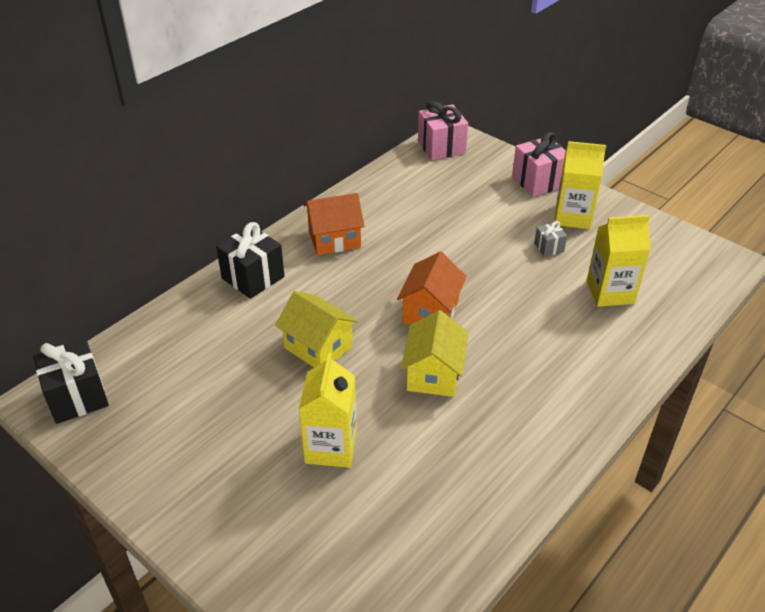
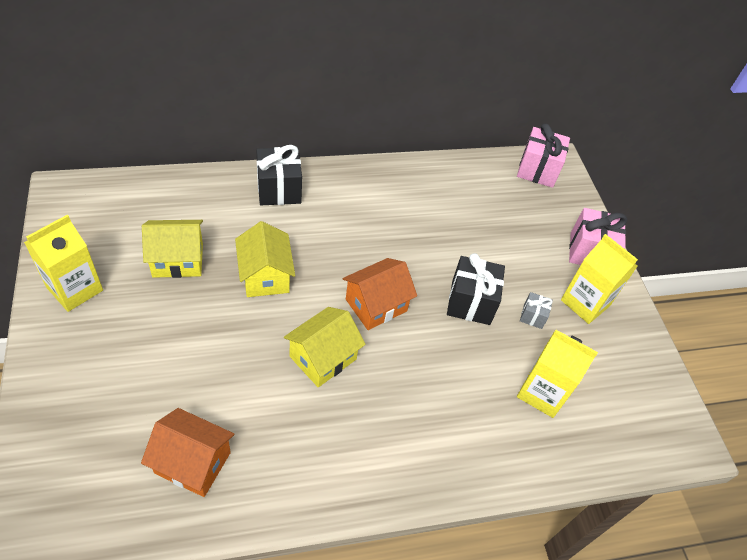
camera: 30 degrees right, 10 degrees up
(77, 397) = (82, 203): black gift -> black gift (470, 302)
(227, 383) = (178, 260): none -> yellow house
(331, 447) = (192, 360): yellow carton -> yellow carton (75, 289)
(334, 239) = (368, 196): orange house -> orange house (193, 462)

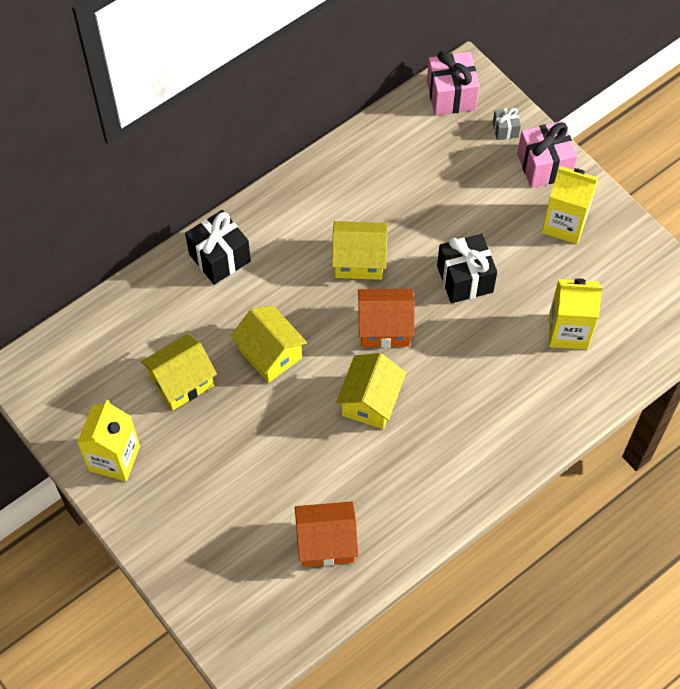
camera: 20 degrees left, 10 degrees up
(376, 305) = (384, 327): orange house -> orange house turned 60 degrees clockwise
(389, 245) = (359, 260): none -> yellow house
(532, 316) = (525, 263): grey gift -> grey gift (505, 130)

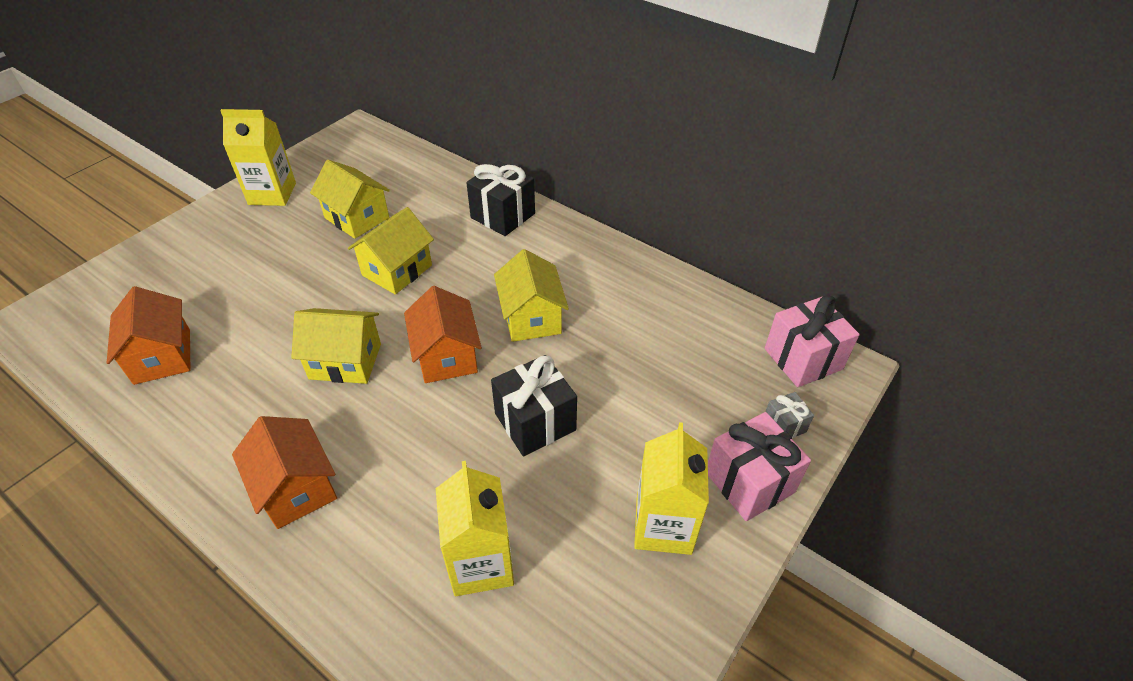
camera: 75 degrees right, 15 degrees down
(485, 439) = (296, 488): none -> orange house

